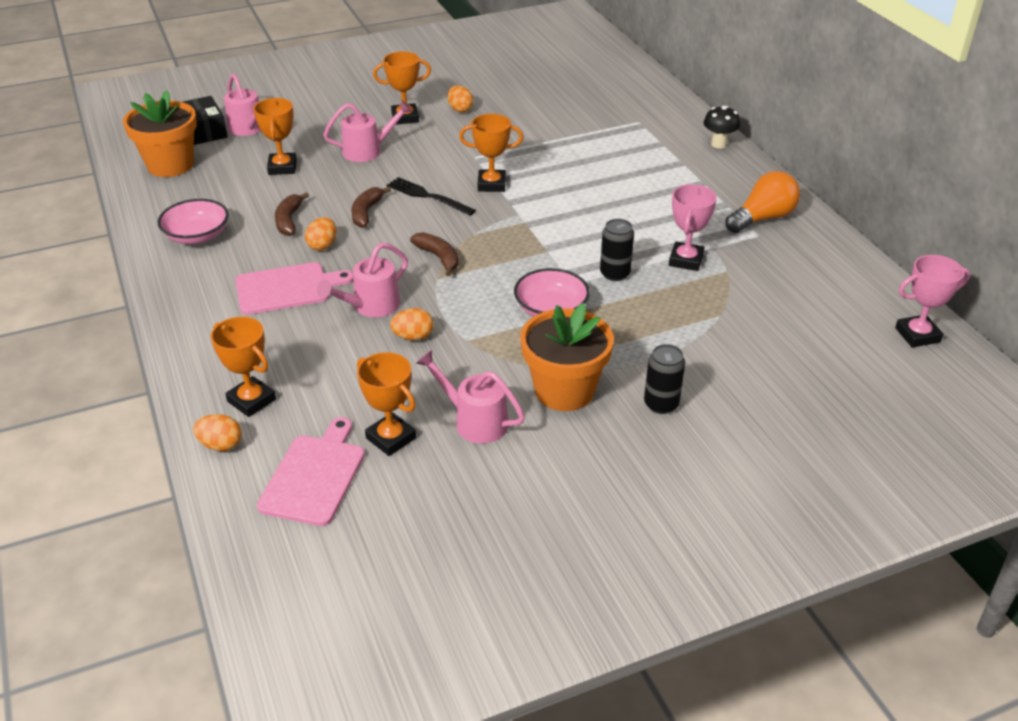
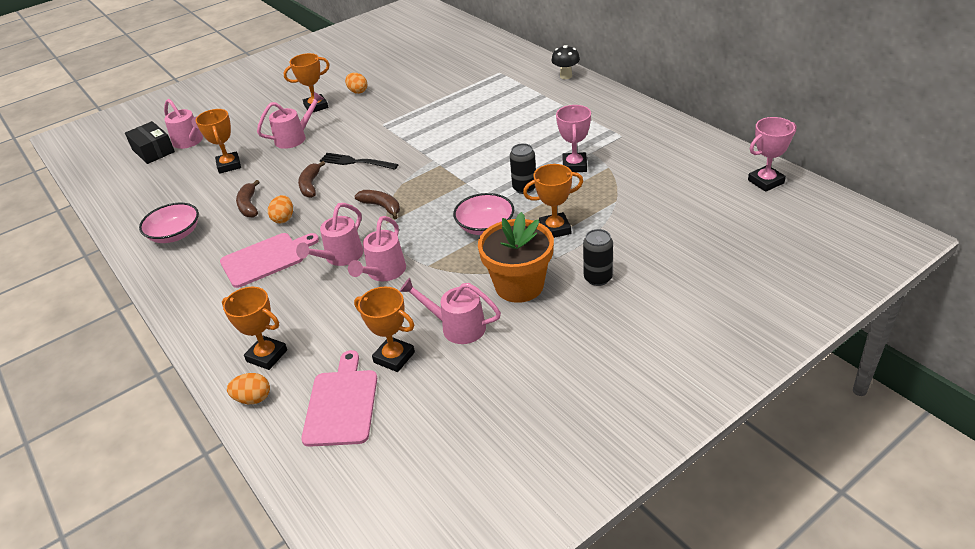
camera: 10 degrees left, 0 degrees up
(170, 165) = (133, 183): orange flower pot -> none
(413, 337) = (383, 273): orange egg -> pink watering can
(491, 184) = (403, 142): orange trophy -> orange trophy (555, 229)
(762, 218) = (619, 122): orange light bulb -> none

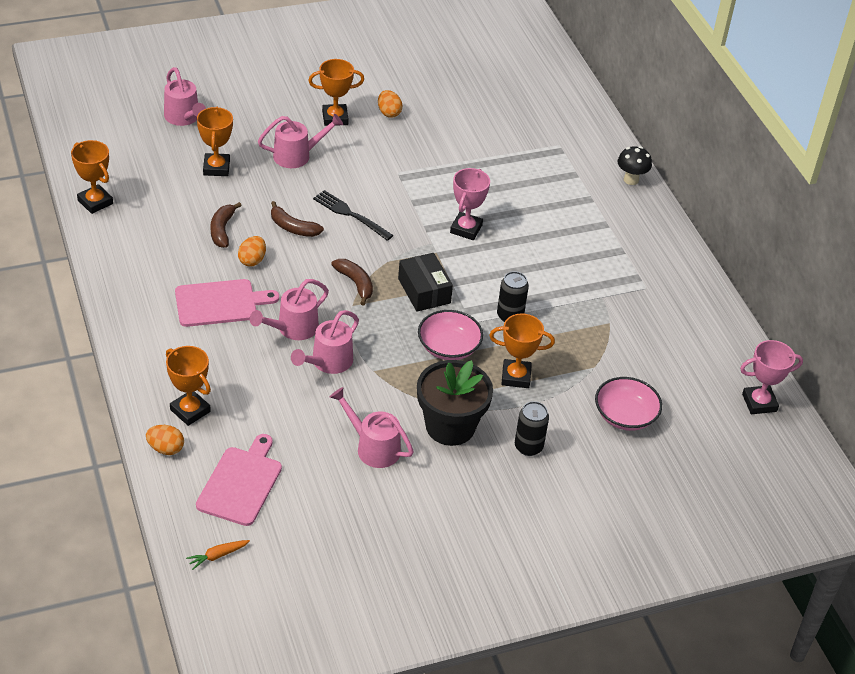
camera: 10 degrees right, 5 degrees up
(153, 151) = (141, 116): black box -> black box (424, 291)
(175, 234) = (139, 239): pink bowl -> pink bowl (625, 416)
(310, 185) = (293, 228): brown banana -> brown banana turned 75 degrees counterclockwise
(343, 485) = (217, 556): none -> orange carrot
(394, 357) = (303, 456): orange trophy -> orange trophy (95, 202)
(519, 286) = (450, 426): orange flower pot -> black flower pot
(574, 166) = (575, 307): pink trophy -> pink trophy (466, 229)

